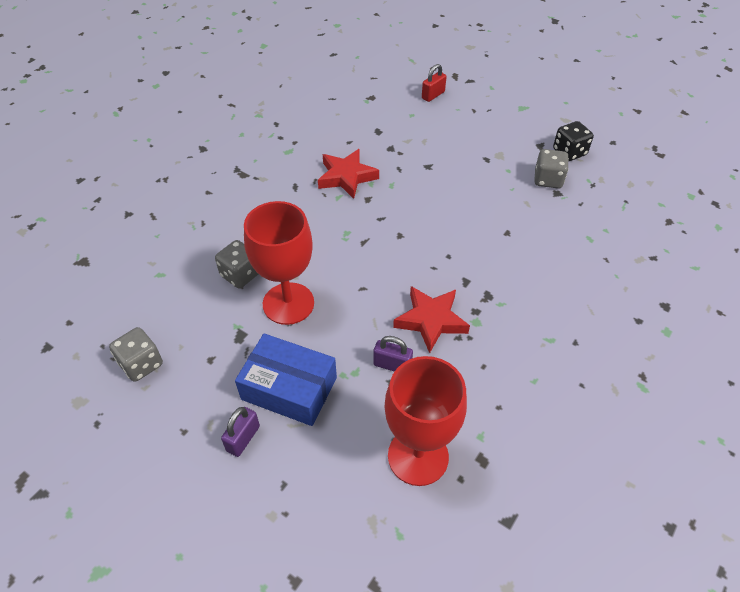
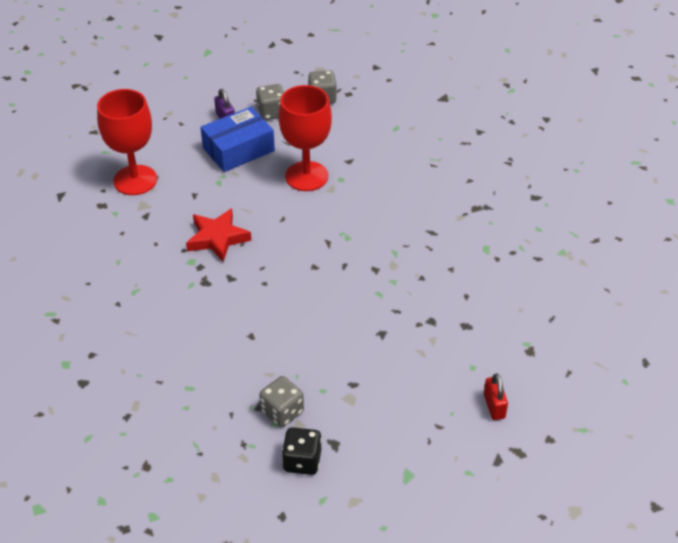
camera: 125 degrees right, 5 degrees down
(240, 275) = (357, 164): grey dice -> grey dice (272, 112)
(346, 177) = (416, 269): red star -> none
(392, 365) = (205, 201): purple padlock -> none

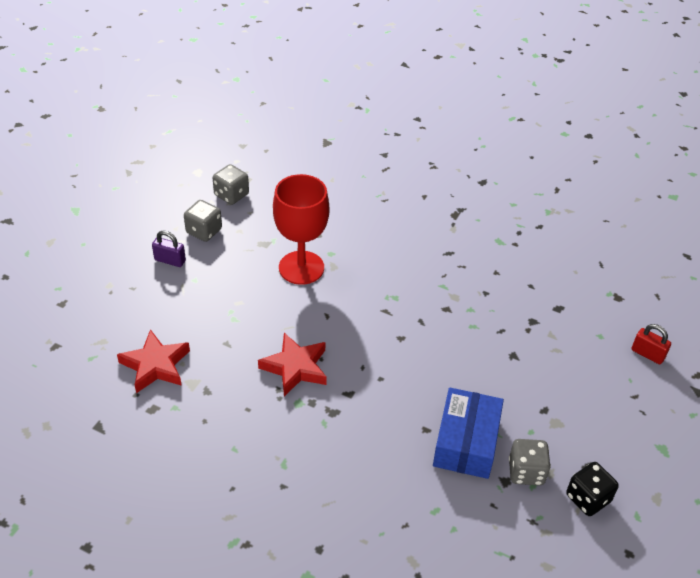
camera: 45 degrees left, 0 degrees up
(135, 180) = (155, 365): red goblet -> red star
(238, 149) = (215, 280): blue box -> blue box (466, 442)

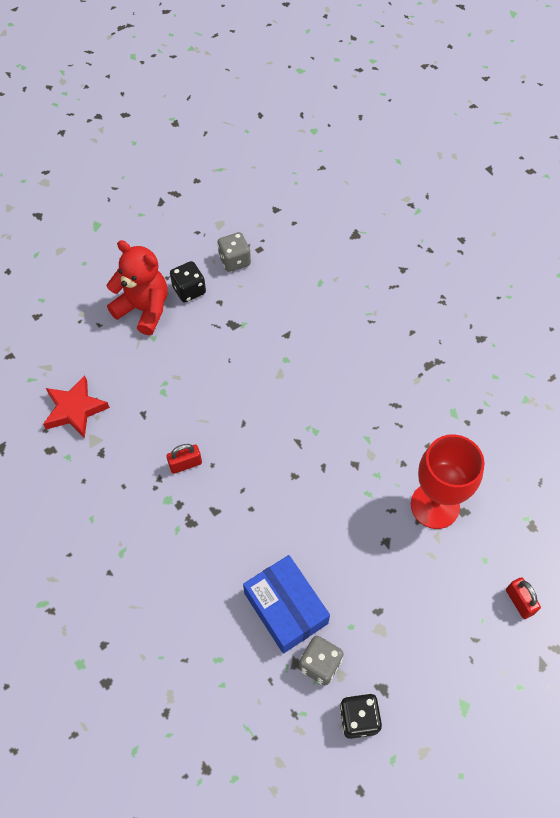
camera: 30 degrees right, 15 degrees up
(170, 260) = (144, 309): purple padlock -> red teddy bear
(204, 231) = (189, 290): grey dice -> black dice
(295, 367) = (185, 464): red star -> red padlock
(301, 268) = (250, 364): red goblet -> red goblet (435, 505)
(466, 442) = (286, 608): blue box -> blue box turned 75 degrees counterclockwise

